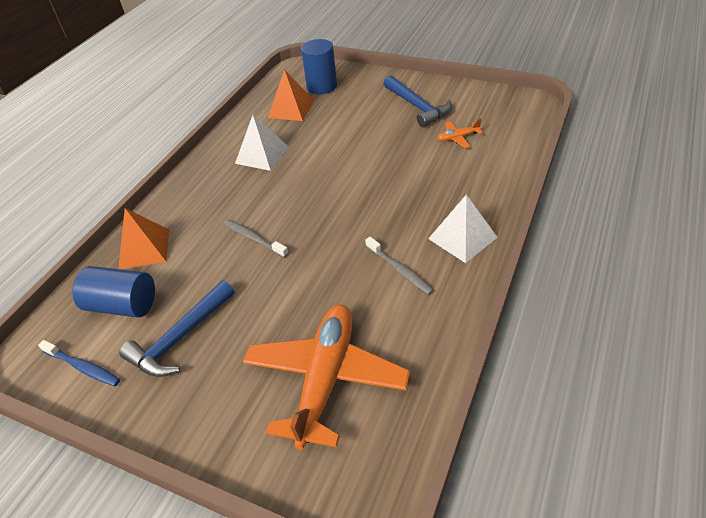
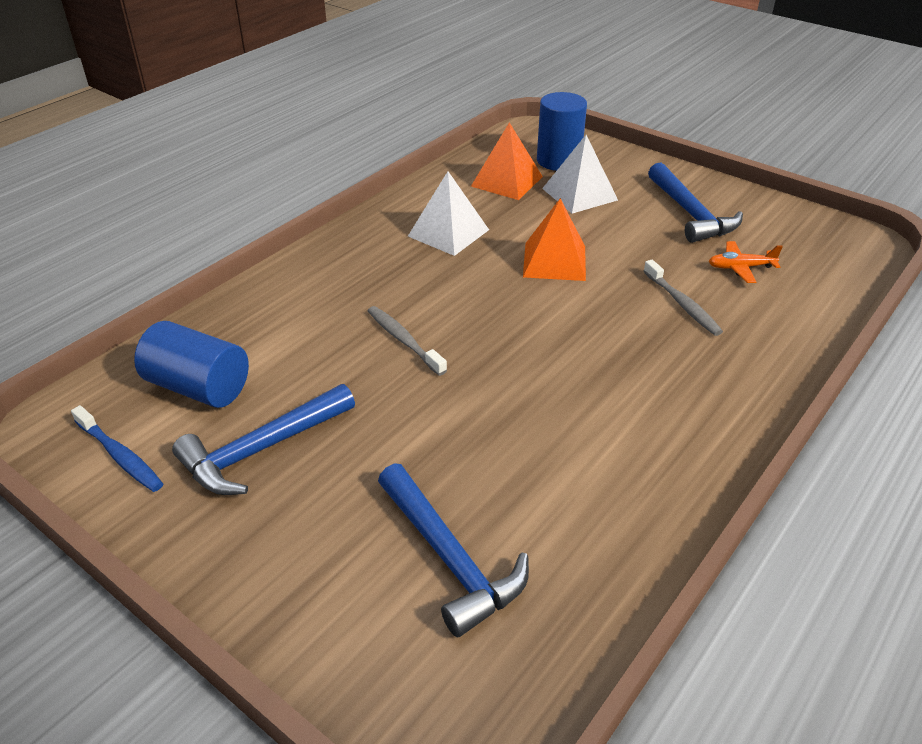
camera: 10 degrees right, 5 degrees down
(144, 249) = (251, 320): orange pyramid -> orange pyramid (554, 261)
(326, 379) = (450, 558): orange plane -> blue hammer
(400, 270) = (603, 431): grey toothbrush -> grey toothbrush (682, 304)
(462, 238) = (711, 408): white pyramid -> white pyramid (579, 194)

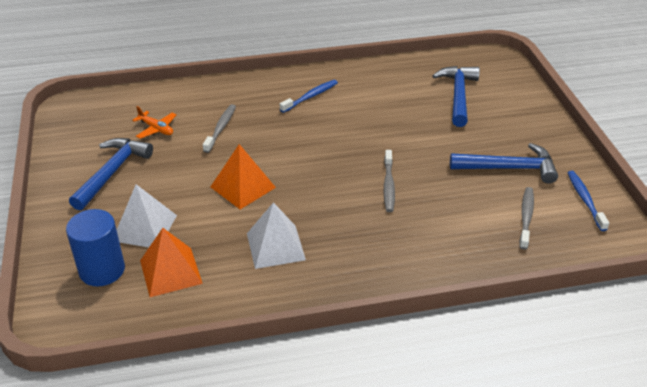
camera: 140 degrees left, 0 degrees up
(198, 387) = (526, 217): blue cylinder -> grey toothbrush
(659, 410) = (310, 96): none -> blue toothbrush

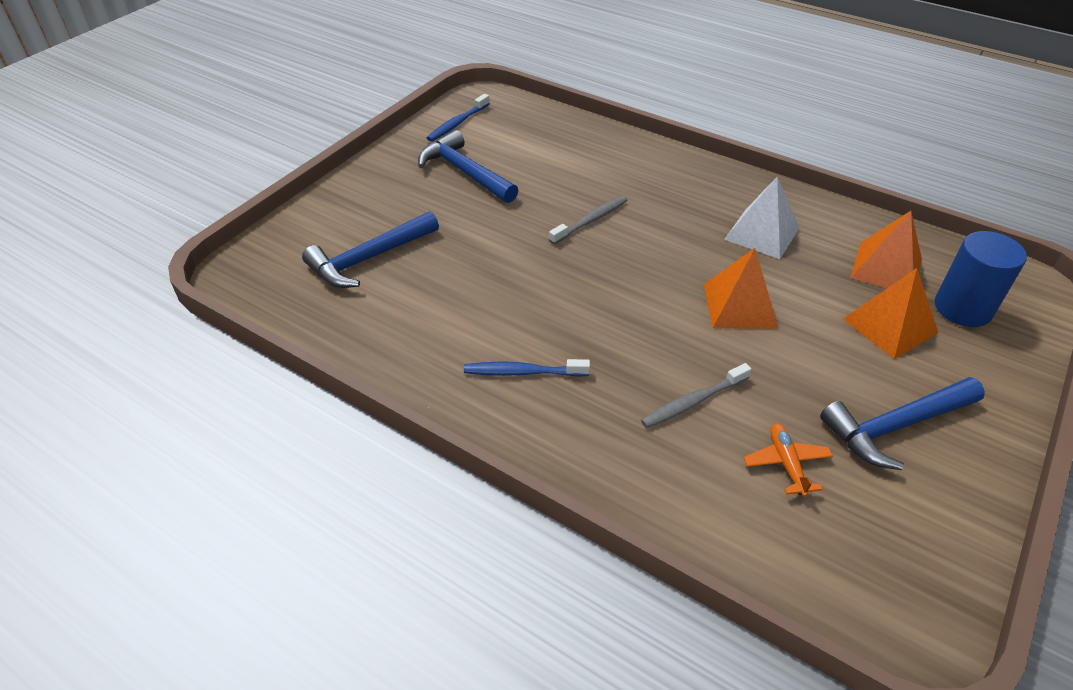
camera: 135 degrees left, 5 degrees up
(145, 228) = (889, 326): white pyramid -> orange pyramid
(526, 217) = (522, 138): grey toothbrush -> none

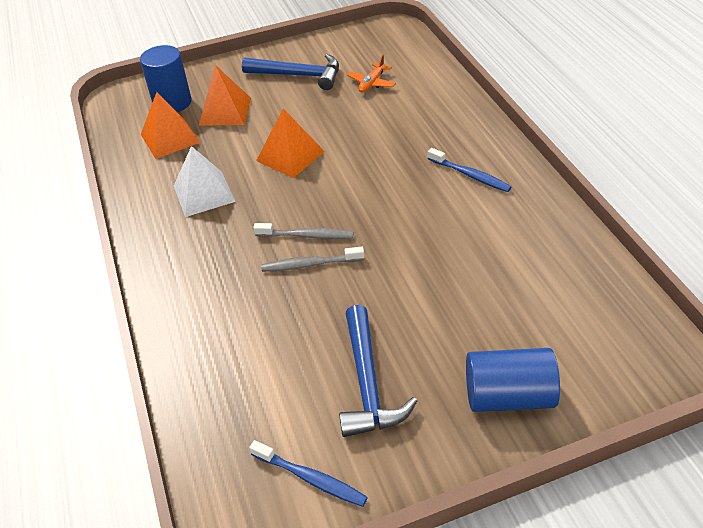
camera: 140 degrees left, 0 degrees up
(358, 203) = (508, 396): none -> blue cylinder
(369, 259) = (531, 317): blue hammer -> none
(457, 123) = (311, 478): blue toothbrush -> blue toothbrush turned 45 degrees clockwise
(693, 402) = (385, 122): grey toothbrush -> grey toothbrush (306, 235)

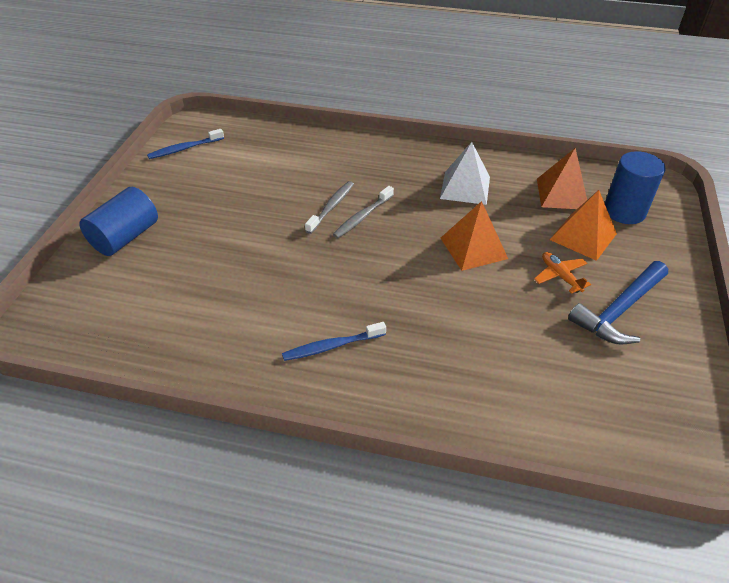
camera: 120 degrees right, 0 degrees up
(368, 383) = (209, 189): blue hammer -> none
(372, 83) = (559, 361): orange plane -> orange plane (560, 276)

